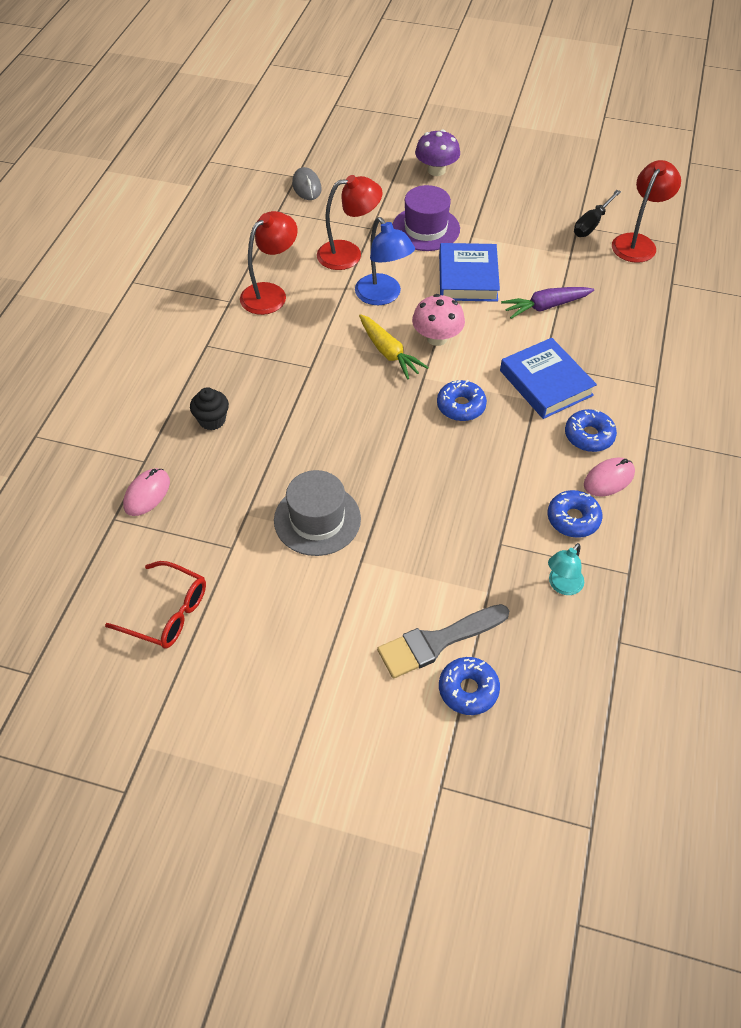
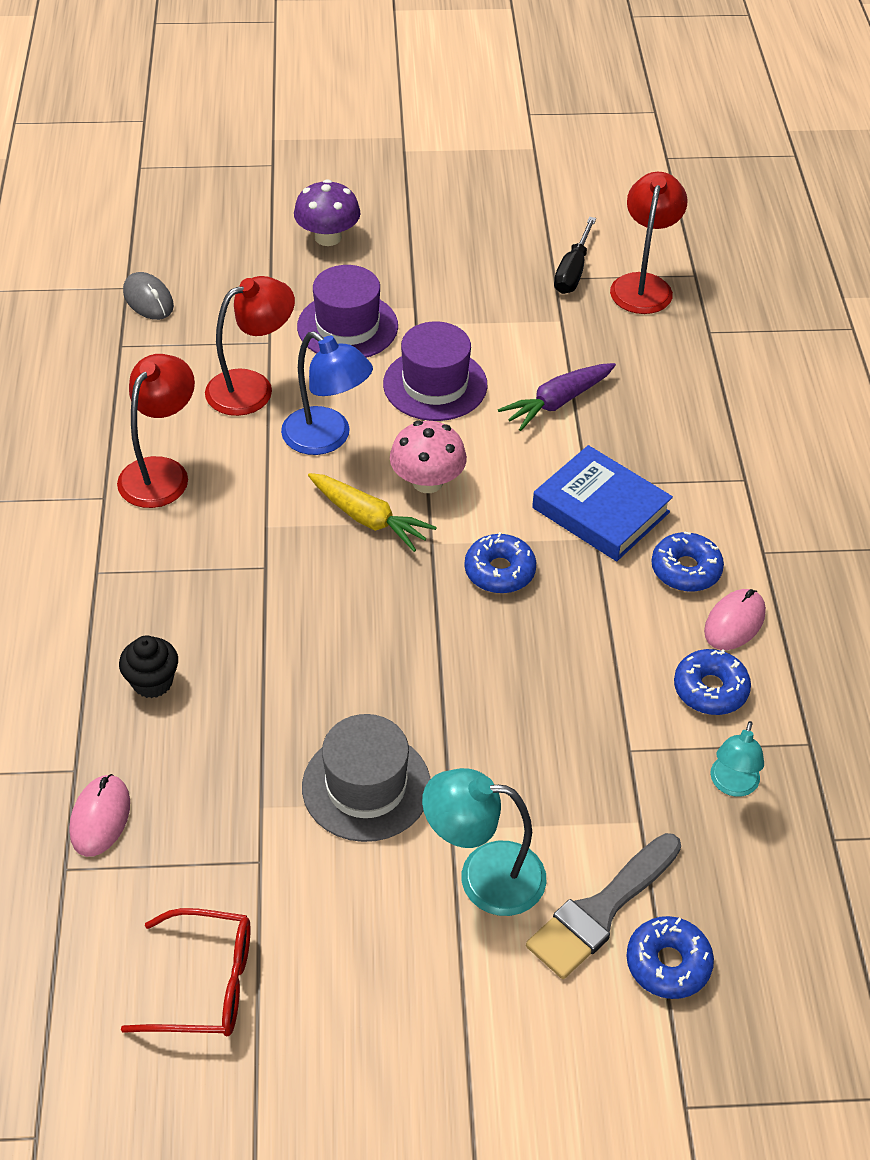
camera: 20 degrees left, 5 degrees down
(369, 597) = (484, 876): none -> turquoise lamp
(467, 277) = (435, 384): blue book -> purple hat

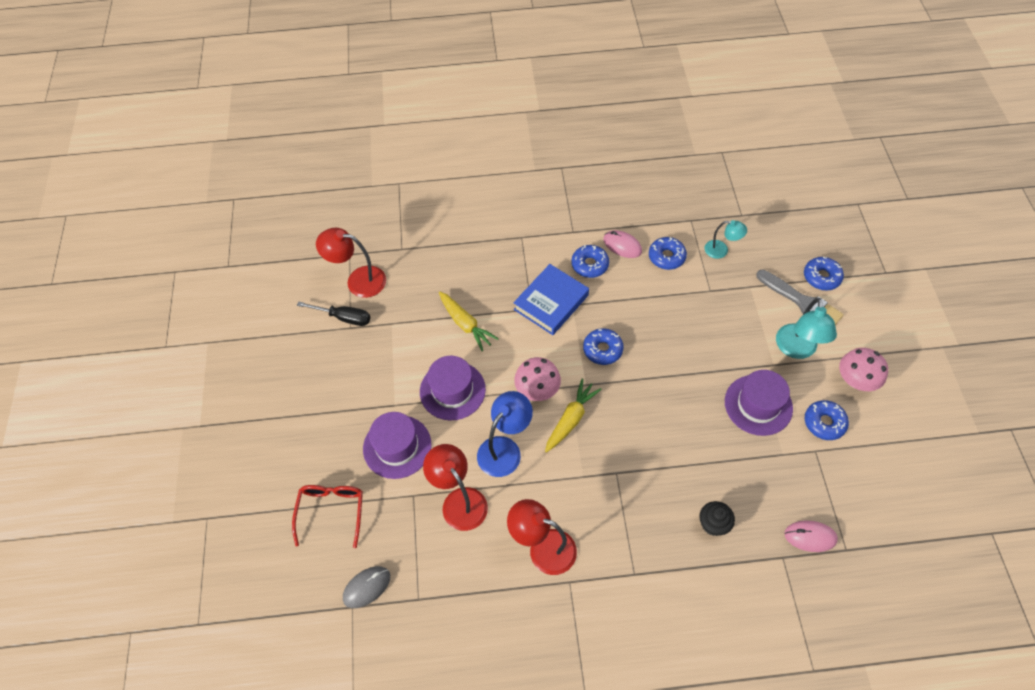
camera: 90 degrees left, 10 degrees up
(205, 984) = (890, 467): red glasses -> red glasses (331, 511)
(315, 889) = (824, 423): none -> blue donut
(328, 237) = (300, 468): purple mushroom -> none
(366, 786) = (758, 405): grey hat -> purple hat
(404, 969) = (856, 380): none -> pink mushroom
(557, 402) = (465, 324): purple carrot -> yellow carrot

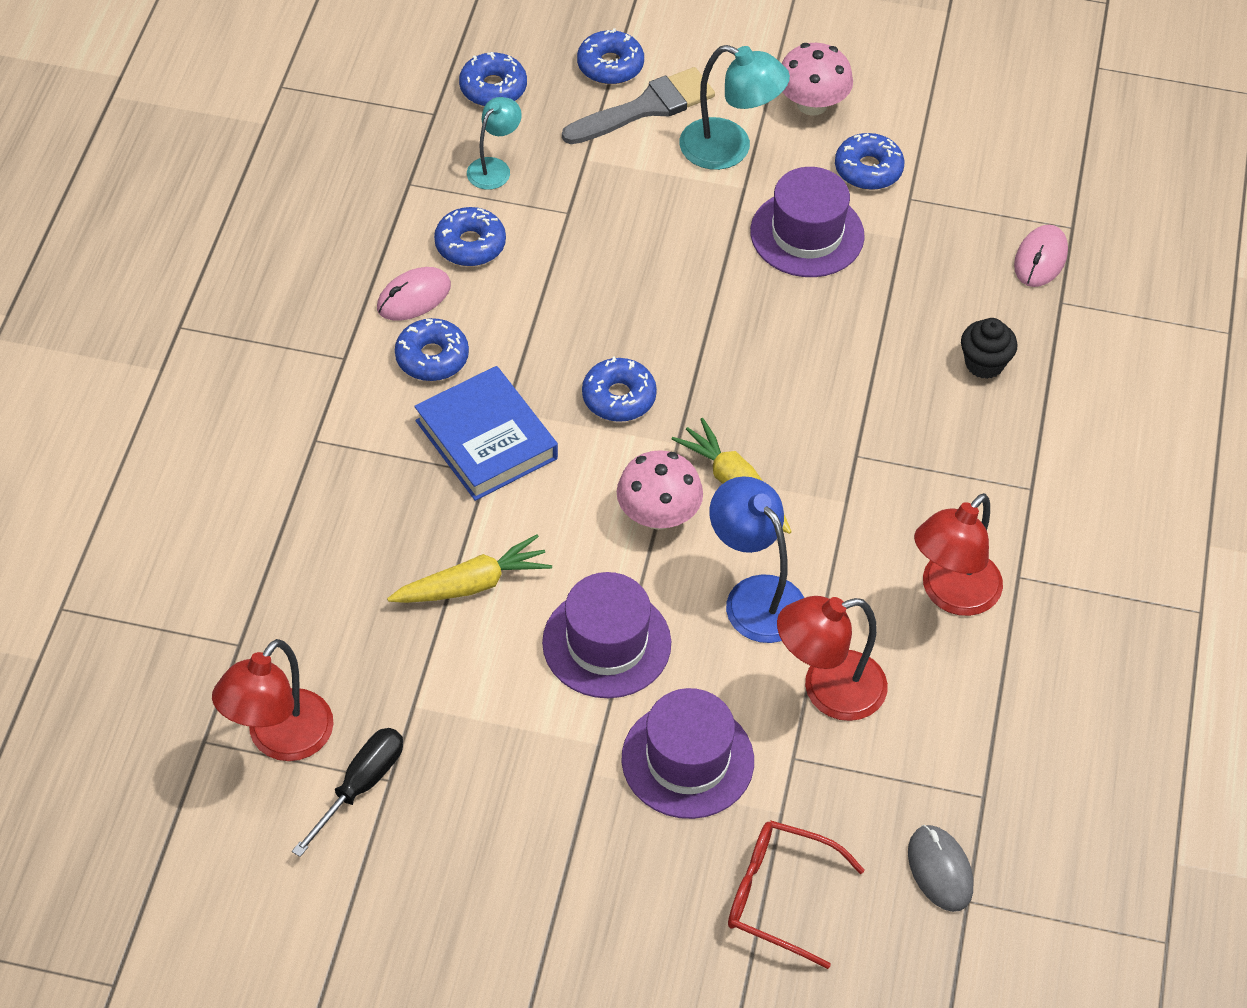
camera: 75 degrees left, 5 degrees down
(773, 233) = (493, 88): none -> blue donut

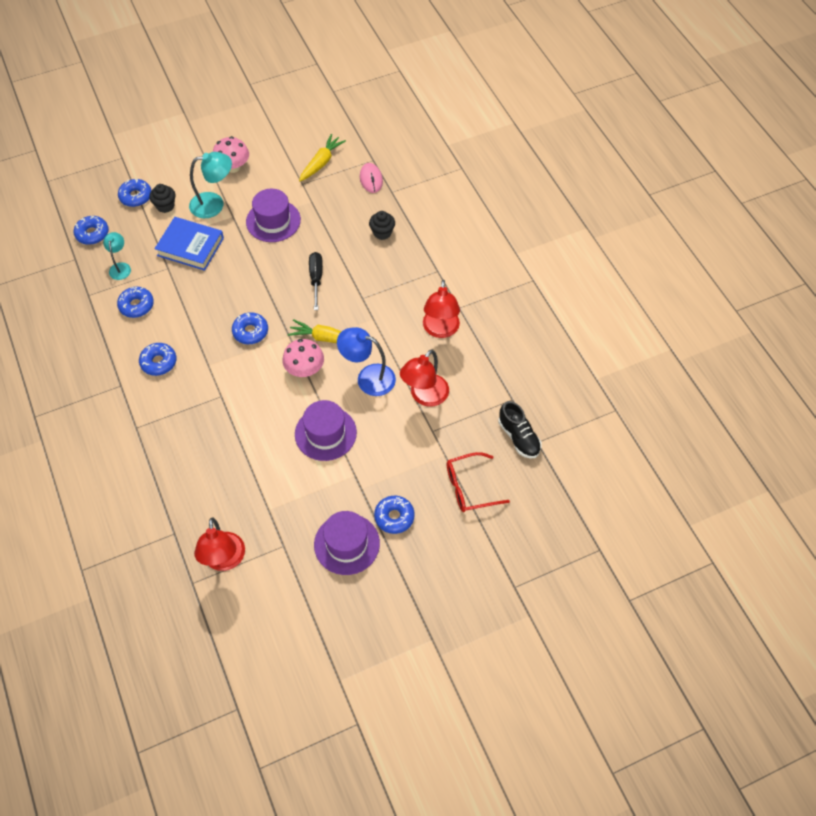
camera: 35 degrees left, 5 degrees up
(361, 785) = (273, 556): black screwdriver -> black screwdriver (316, 278)
(414, 297) = (130, 342): pink mouse -> none
(472, 584) = (252, 445): yellow carrot -> yellow carrot (321, 163)
(486, 439) = (210, 382): blue book -> blue book (190, 247)
(646, 107) = (165, 206): grey brush -> black cupcake
(687, 760) = (394, 458): purple hat -> purple hat (346, 544)
(868, 169) = (276, 181): blue donut -> blue donut (394, 517)
(940, 870) = (518, 437): grey mouse -> black shoe

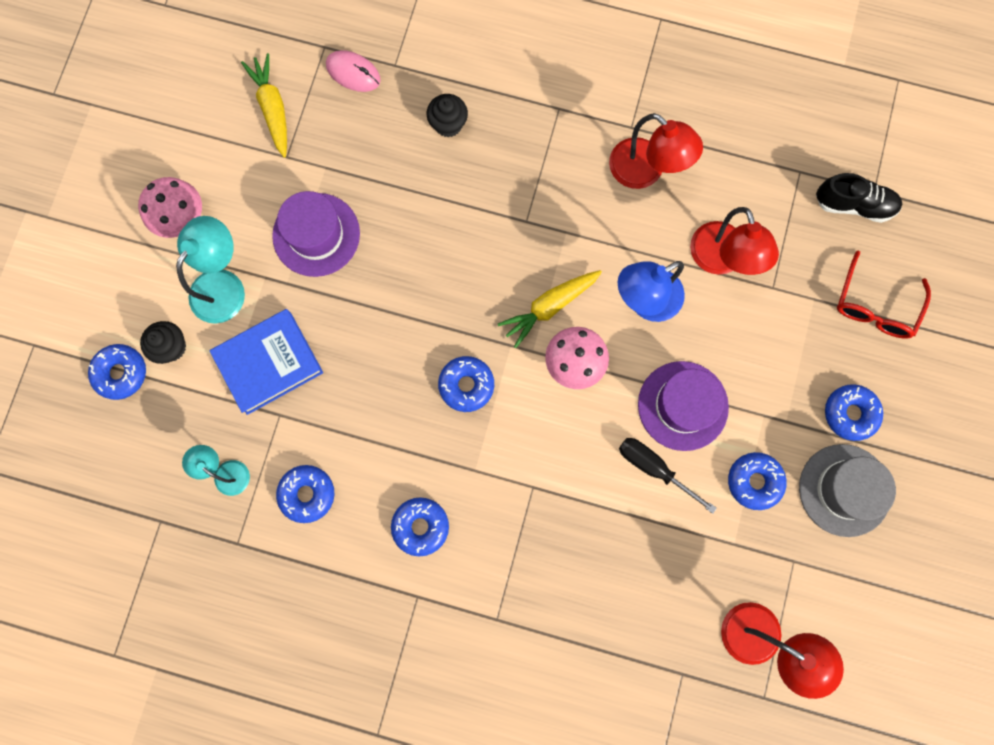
camera: 50 degrees left, 20 degrees up
(92, 234) = (136, 471): blue donut -> blue donut (754, 481)
(316, 278) = (451, 251): black screwdriver -> black screwdriver (653, 468)
(346, 544) = (844, 490): purple hat -> grey hat

